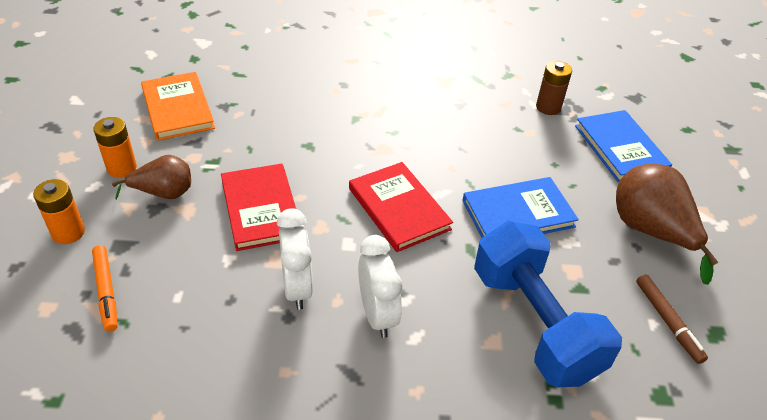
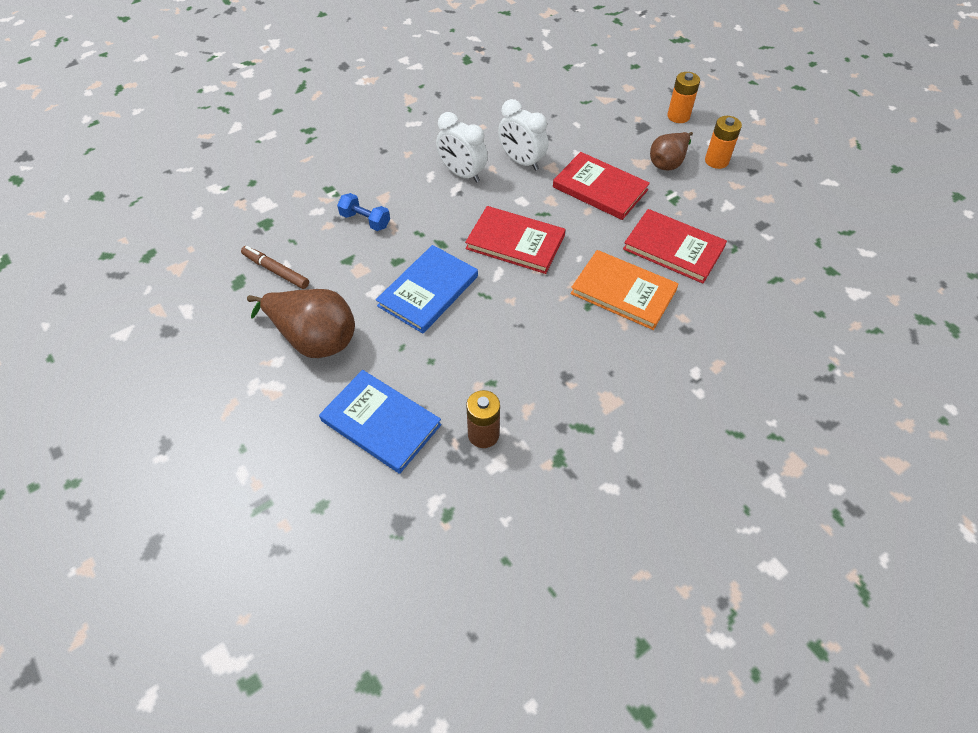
camera: 145 degrees right, 10 degrees up
(106, 291) = (613, 106): orange marker -> none
(177, 109) = (760, 219): orange book -> orange book (623, 292)
(275, 129) = (673, 248): none -> red book
(534, 323) = (365, 221): blue dumbbell -> blue dumbbell, size x0.42

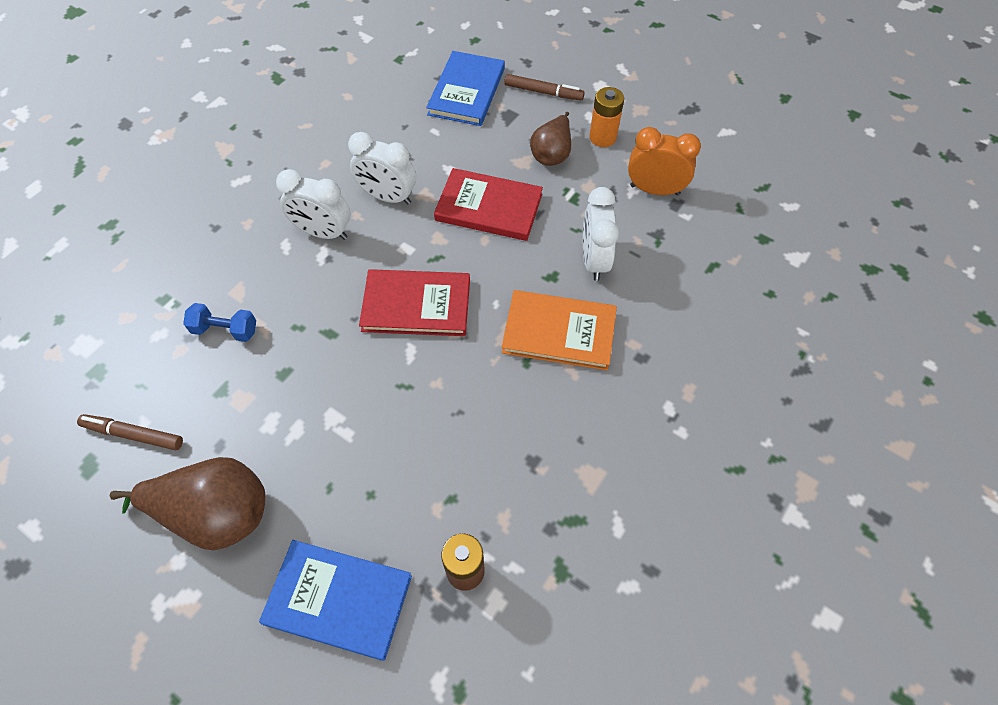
camera: 20 degrees left, 5 degrees up
(428, 291) = (335, 402): blue book -> blue book (467, 91)
(673, 248) = (594, 260): red book -> white clock
(678, 116) = (543, 92): orange battery -> brown marker
(747, 210) = (654, 190): none -> orange clock

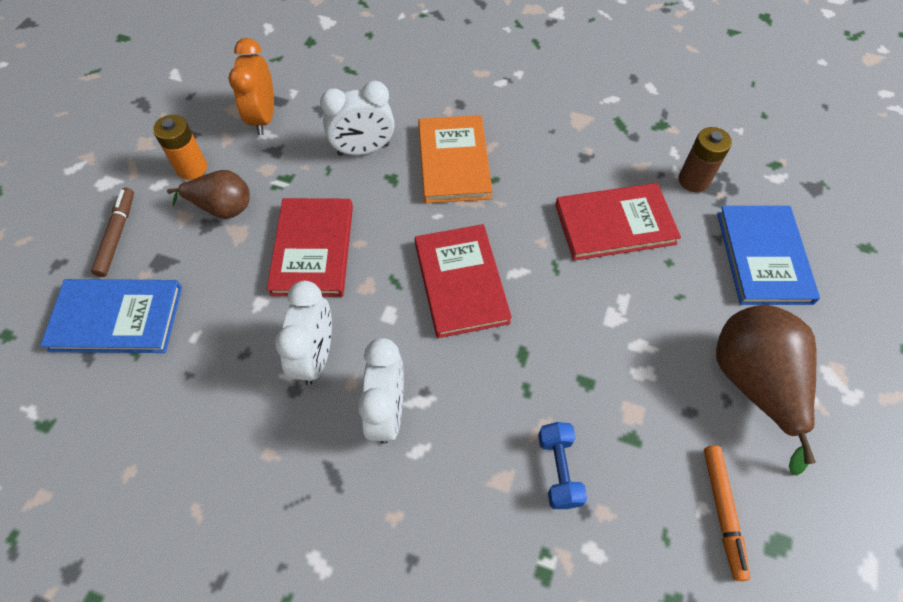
camera: 105 degrees left, 0 degrees up
(133, 435) = (722, 512): brown marker -> orange marker
(434, 458) = (614, 224): none -> red book

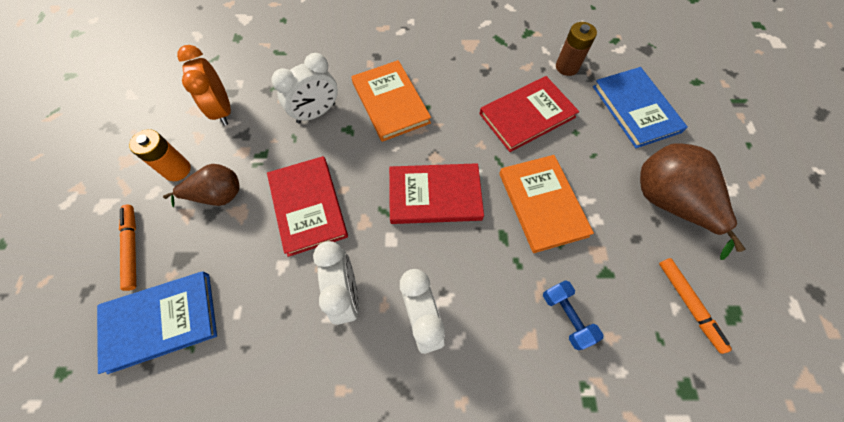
camera: 20 degrees left, 5 degrees up
(117, 235) = (132, 248): brown marker -> orange marker
(461, 282) = (435, 195): red book -> red book turned 60 degrees counterclockwise
(586, 333) = (542, 204): none -> orange book

